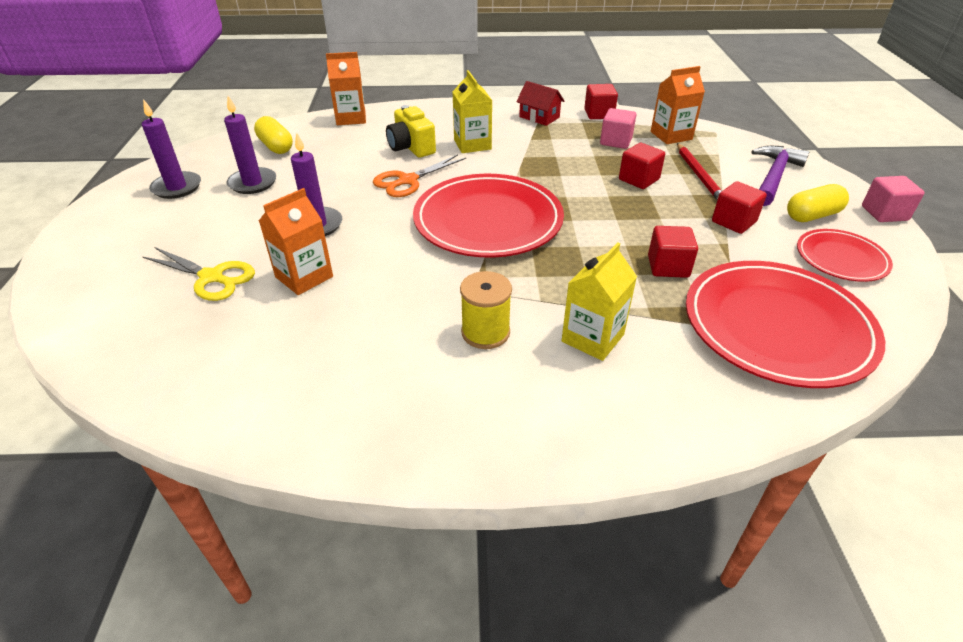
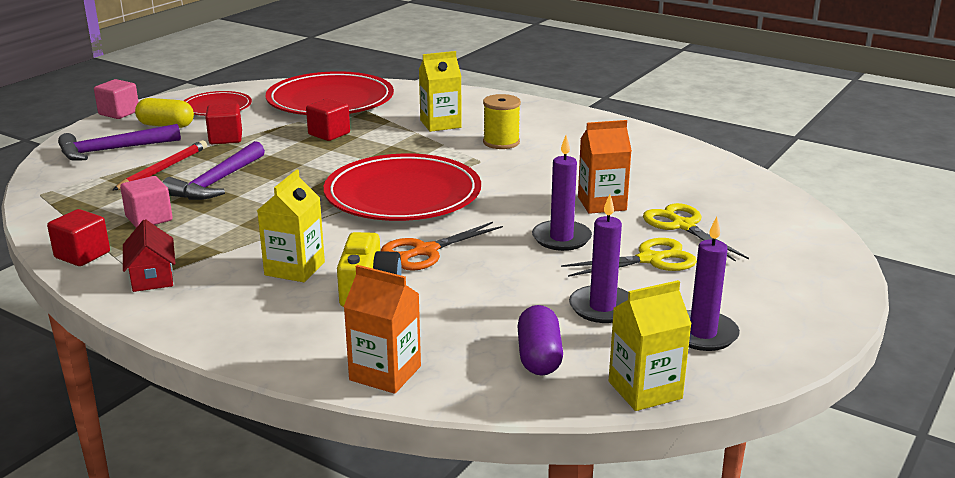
camera: 145 degrees left, 15 degrees down
(206, 149) = (645, 390): none -> yellow carton
(232, 230) = (650, 260): none -> yellow scissors
(276, 146) = (539, 357): yellow capsule -> purple capsule
(407, 181) = (425, 251): orange scissors -> orange scissors turned 150 degrees clockwise
(639, 179) = (217, 182): red cube -> purple hammer
(671, 135) = (85, 206): orange carton -> none

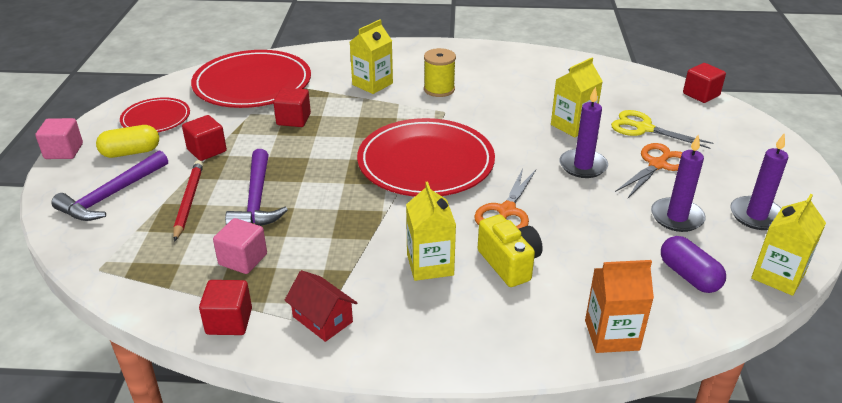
camera: 30 degrees left, 10 degrees up
(602, 203) = (572, 125): orange carton -> yellow carton
(650, 260) = (657, 165): yellow scissors -> orange scissors
(806, 214) = (701, 94): none -> red cube

